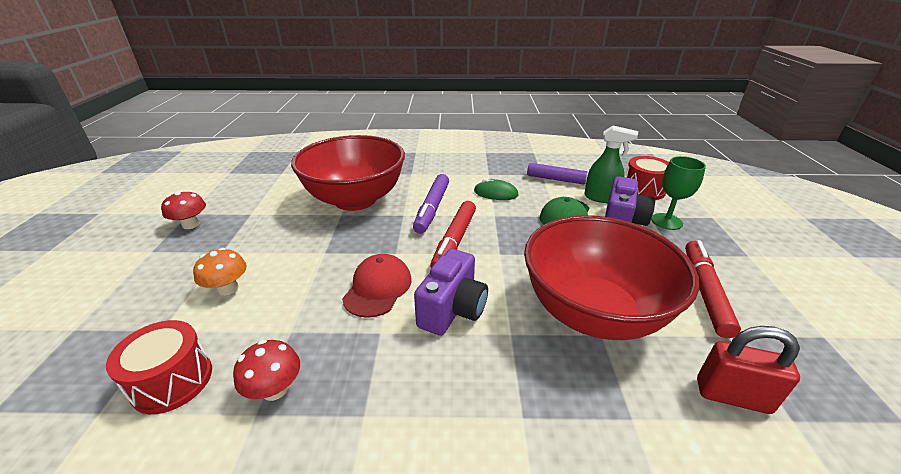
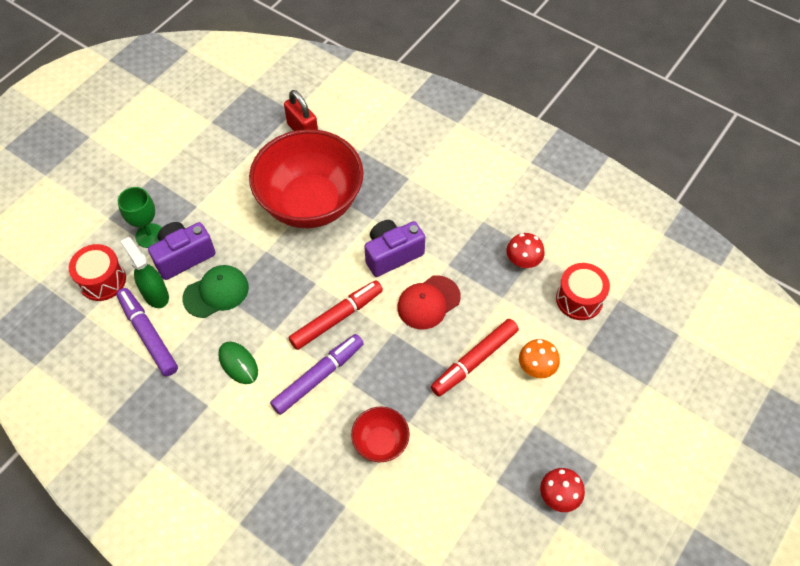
camera: 145 degrees left, 25 degrees up
(355, 199) = (380, 442): red bowl -> red bowl, size x0.45
(705, 291) = (226, 175): red marker -> red marker (474, 360)

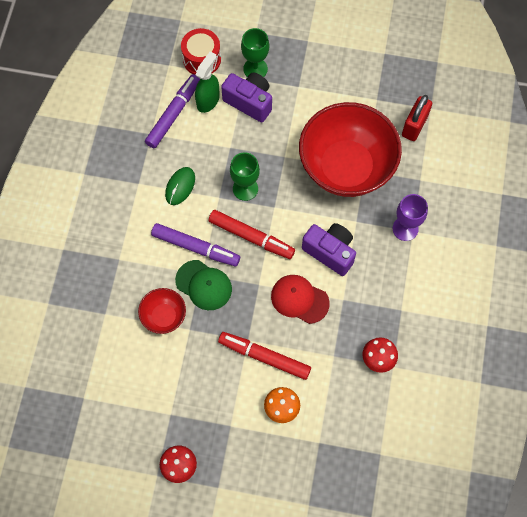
camera: 65 degrees right, 10 degrees up
(216, 292) = (230, 141): green cap -> green cap (204, 285)
(279, 301) = (245, 189): none -> green goblet
(403, 183) = (405, 229): none -> purple goblet
(579, 299) = (364, 420): red drum -> none

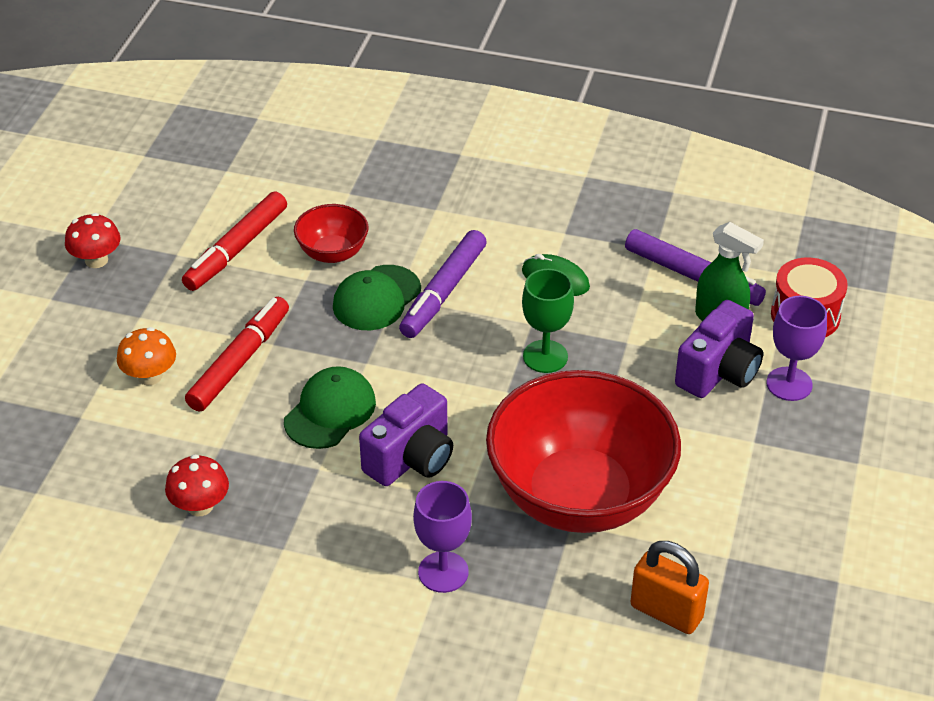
camera: 95 degrees right, 25 degrees down
(251, 237) = (453, 358): red marker -> red marker (236, 249)
(255, 69) = (789, 384): green goblet -> purple goblet
(299, 299) = (330, 411): red cap -> green cap
(414, 126) = (666, 612): red padlock -> orange padlock

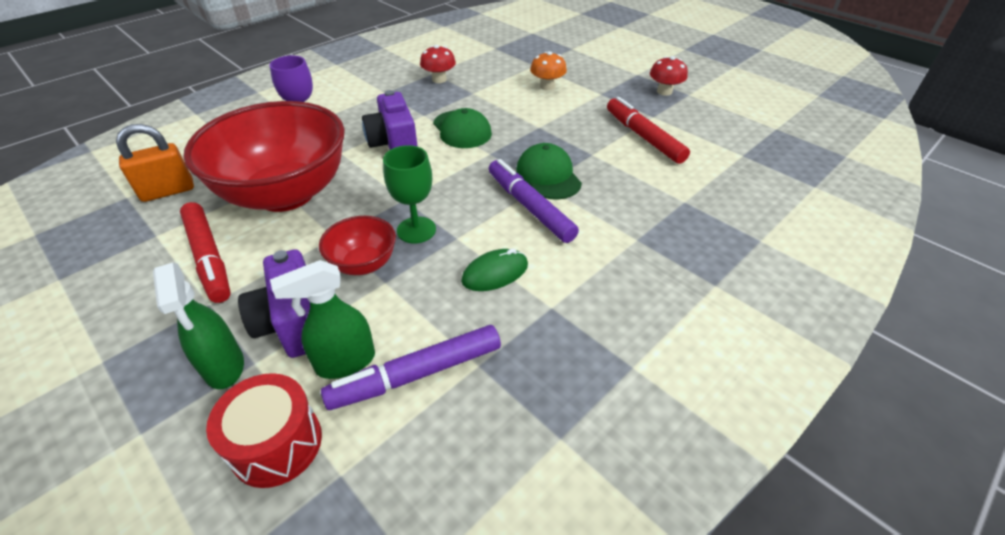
camera: 120 degrees right, 0 degrees up
(240, 361) = (533, 113): red marker -> red marker (209, 258)
(332, 253) = (613, 172): red bowl -> red bowl (363, 264)
(789, 384) = (224, 367): purple goblet -> green spray bottle

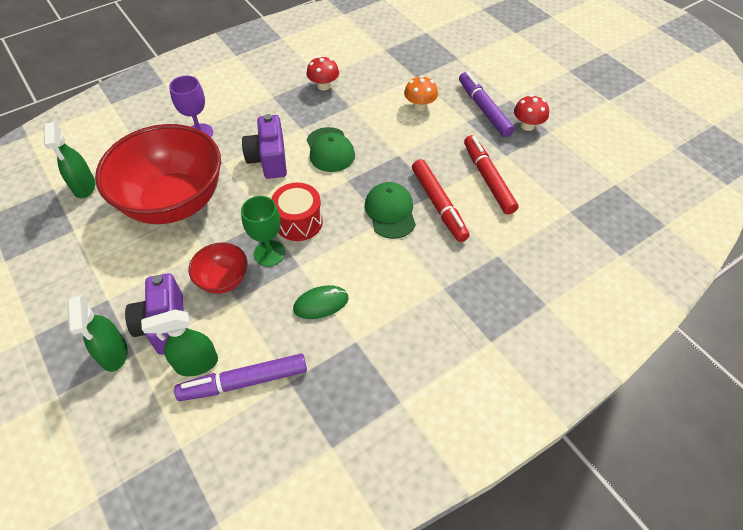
camera: 10 degrees right, 10 degrees up
(168, 191) = (84, 187): orange padlock -> green spray bottle
(209, 258) = (110, 257): red marker -> red marker (438, 205)
(277, 444) = (142, 418): red drum -> red drum (299, 222)
(530, 207) = (365, 243): purple marker -> purple marker (484, 109)

